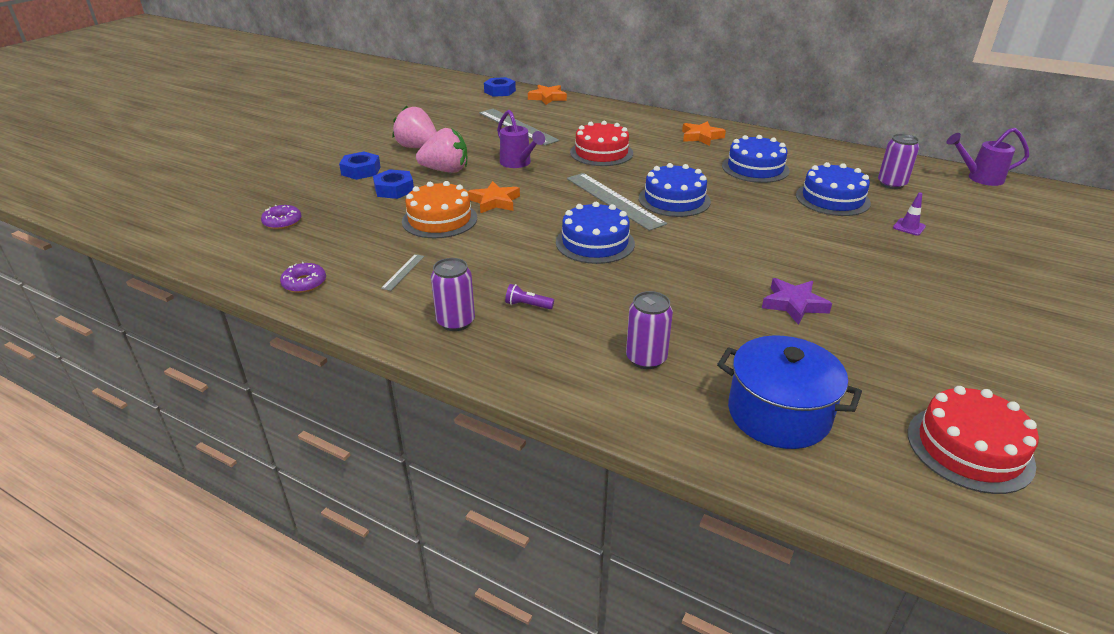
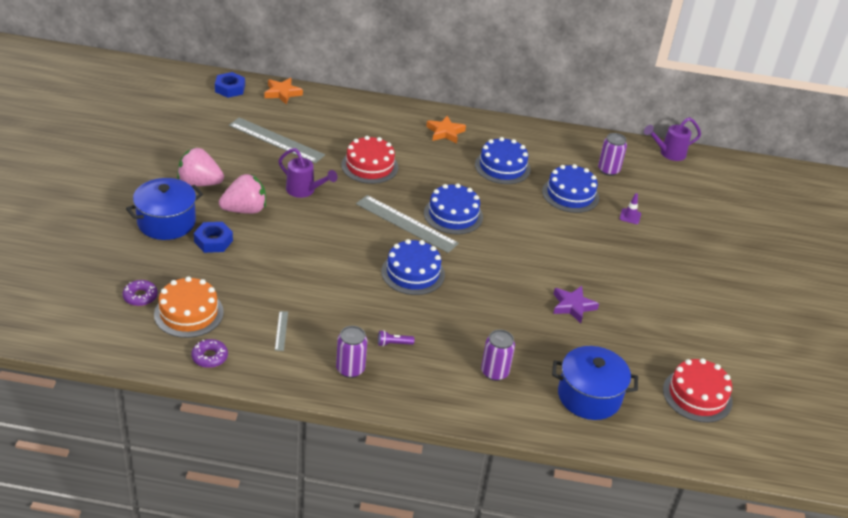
camera: 25 degrees left, 5 degrees up
(361, 171) = (166, 222): blue nut -> blue pot
(439, 219) = (275, 270): orange cake -> orange cake (189, 313)
(495, 201) = (310, 241): orange star -> none

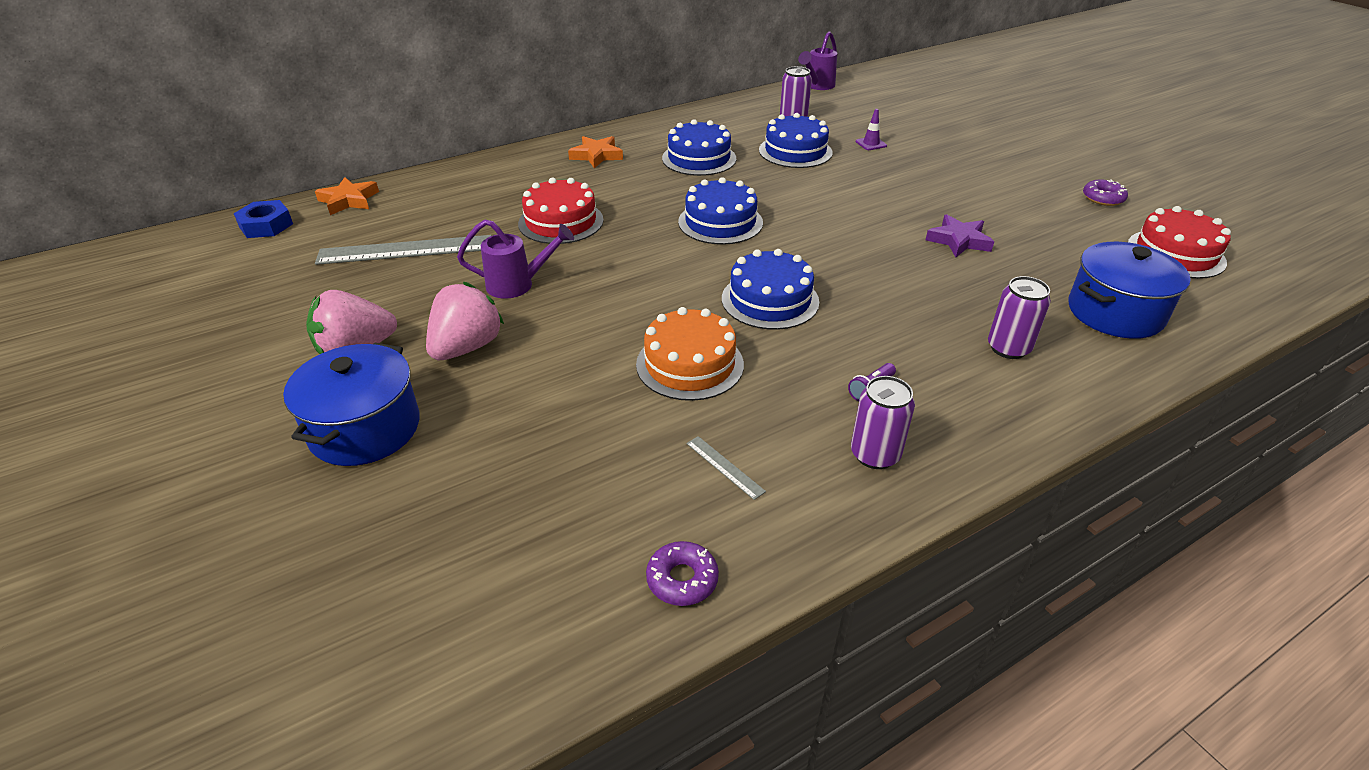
camera: 35 degrees left, 0 degrees up
(140, 297) = (452, 565): purple donut -> purple donut (1103, 198)
(189, 313) = (564, 535): orange cake -> orange cake (690, 364)
(213, 241) = (471, 411): blue nut -> none
(406, 223) = (686, 255): grey ruler -> none

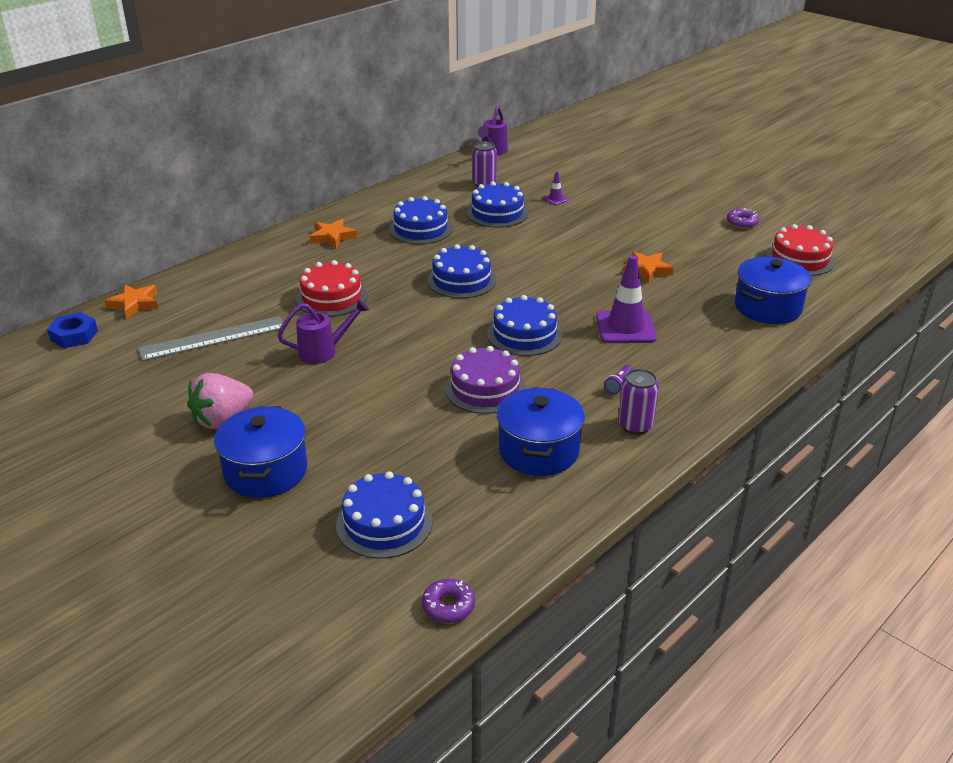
camera: 15 degrees left, 5 degrees down
(467, 347) = (310, 404): pink strawberry -> none
(468, 537) = (384, 523): none -> blue cake
(682, 579) = (539, 520): purple donut -> purple donut (448, 606)
(690, 364) = (485, 389): orange cake -> purple cake
(724, 467) = (538, 450): grey ruler -> blue pot
(906, 311) = (625, 327): none -> purple traffic cone
(959, 240) = (647, 270): purple star -> orange star
(1008, 348) = (702, 343): purple can -> none

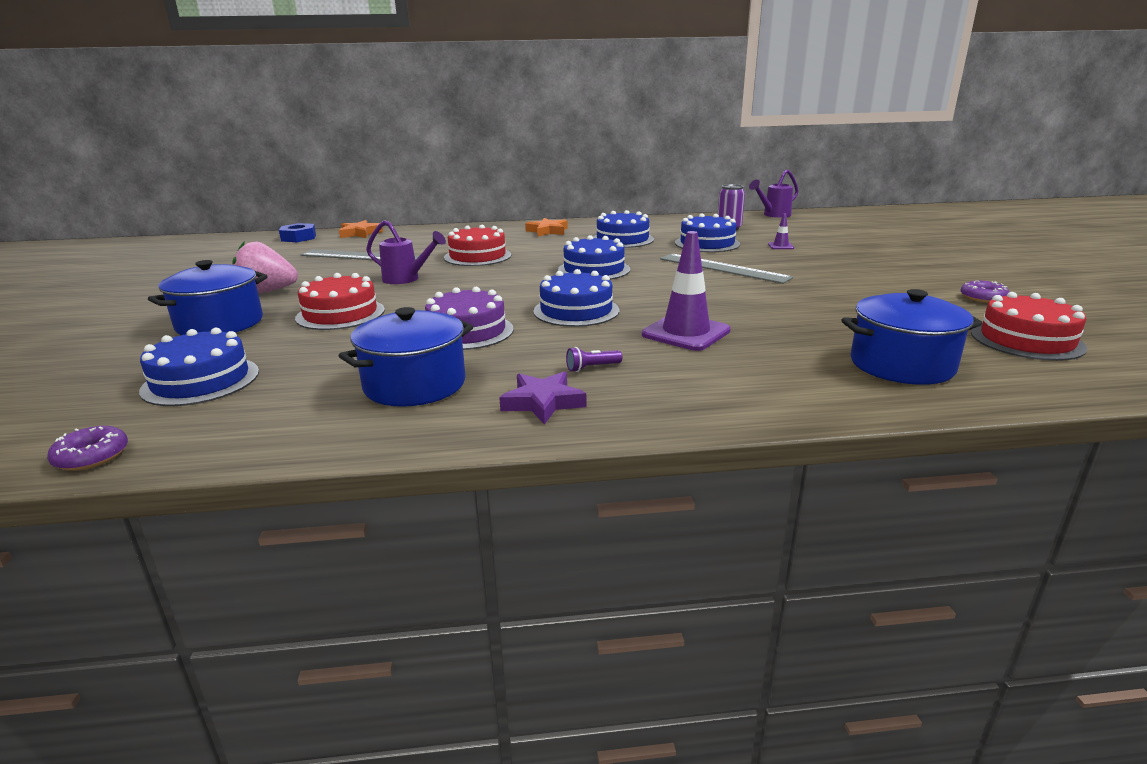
camera: 40 degrees right, 10 degrees down
(350, 414) = (340, 314): none -> red cake
(553, 243) = (723, 268): none -> grey ruler
(635, 425) = (543, 402): purple can -> purple star
(647, 270) = (791, 303): orange star -> none

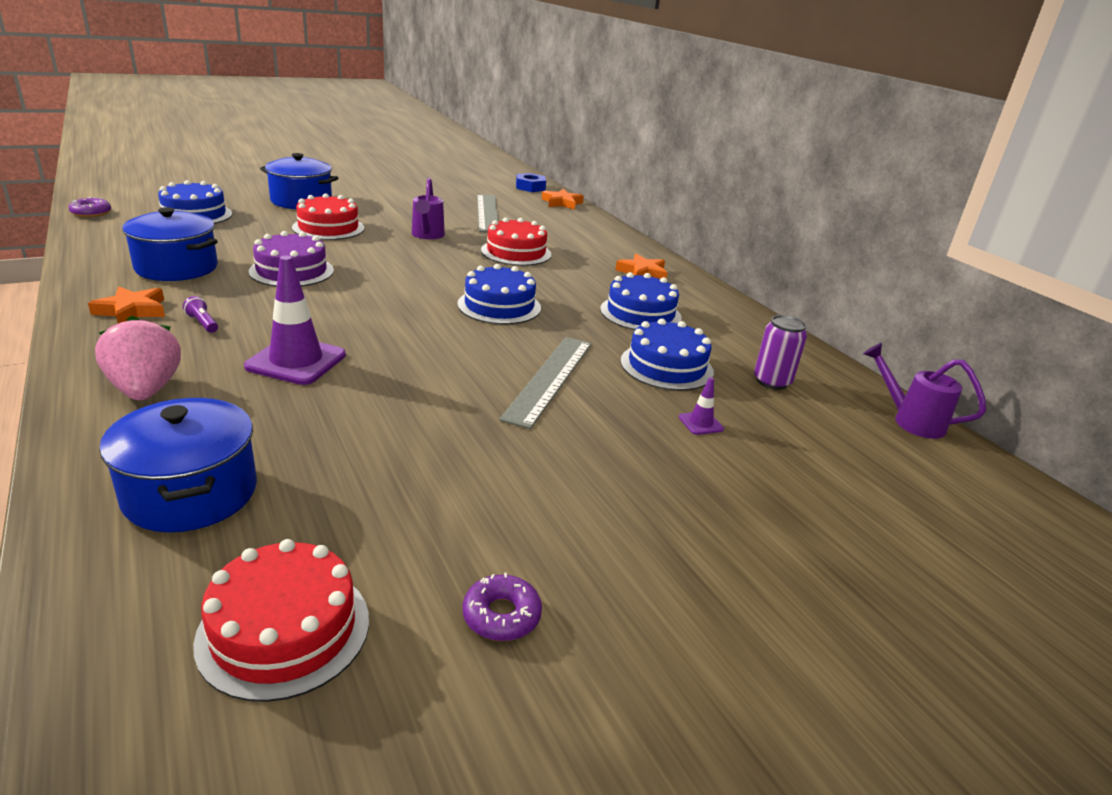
camera: 65 degrees right, 5 degrees up
(267, 292) = (376, 201): pink strawberry -> pink strawberry (146, 390)
(543, 402) = (132, 311): purple star -> orange star
(576, 311) = (355, 307): blue cake -> none

